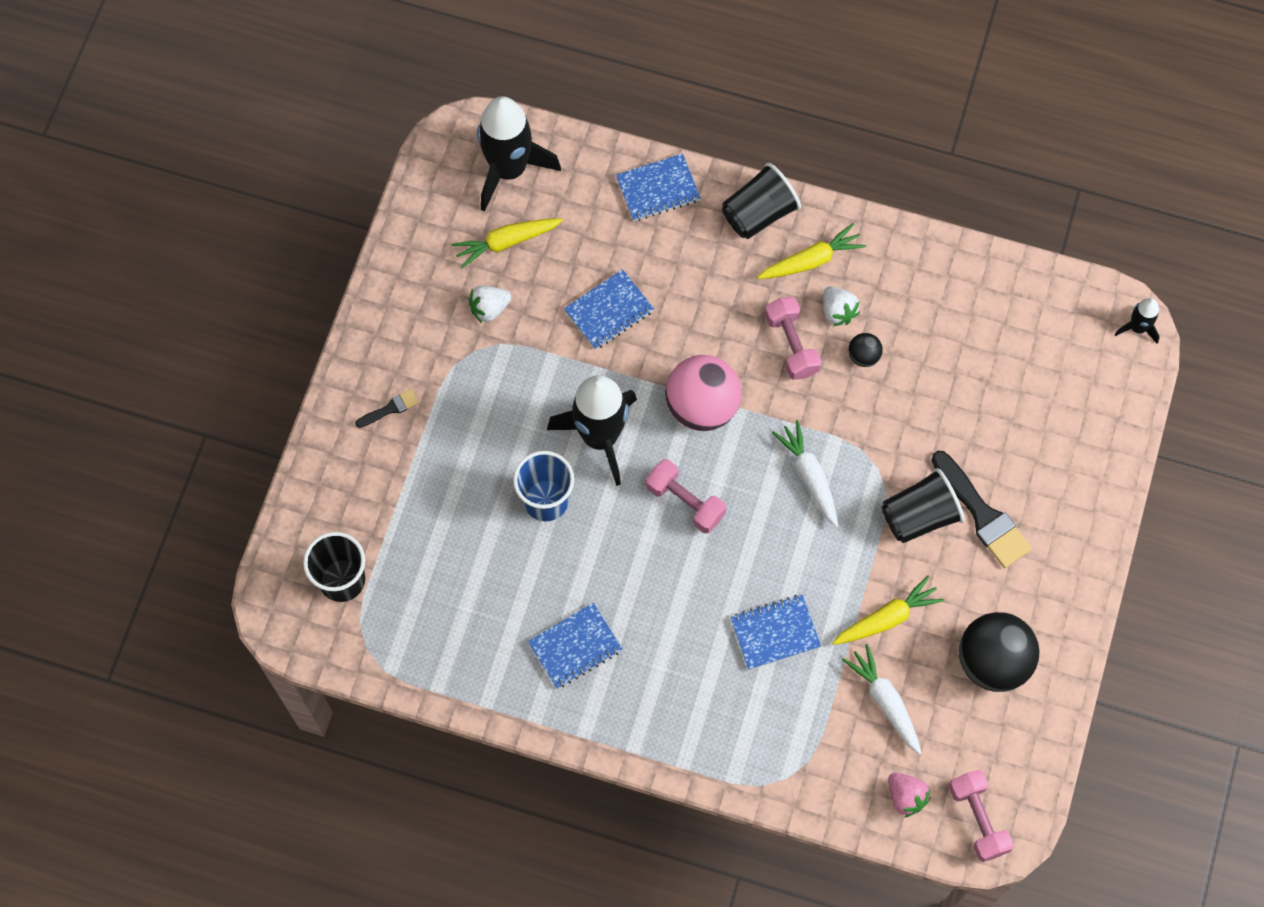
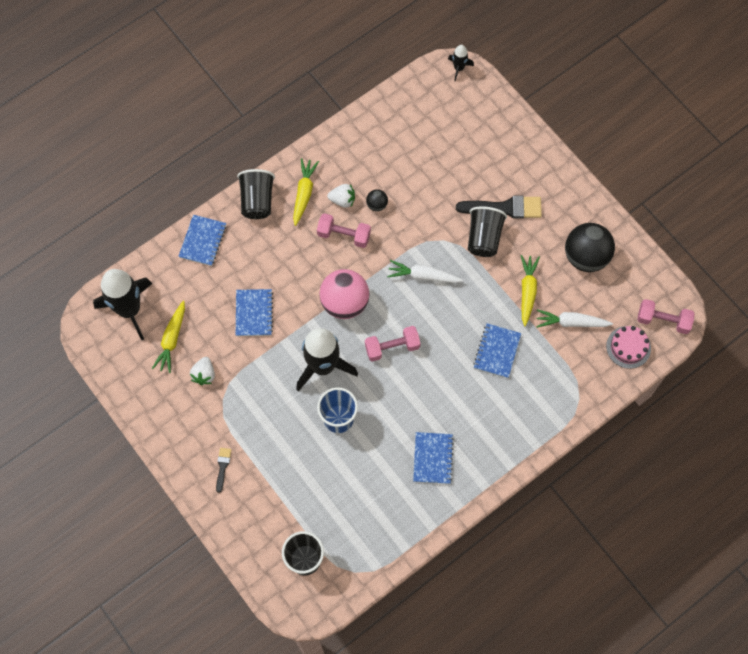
camera: 55 degrees left, 0 degrees up
(905, 797) = (628, 347): pink strawberry -> pink cake

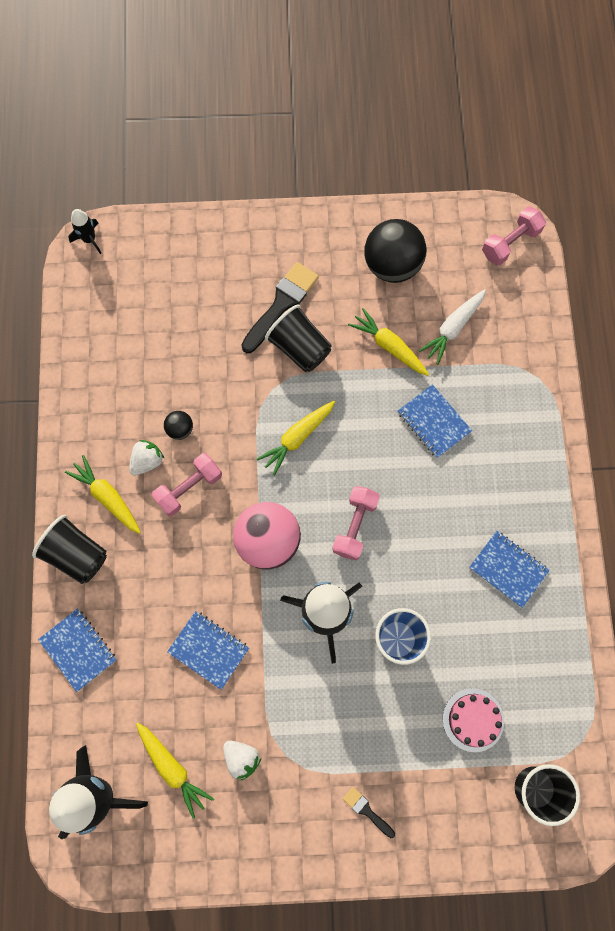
camera: 55 degrees left, 5 degrees up
(423, 276) = (297, 438): white carrot -> yellow carrot
(628, 347) = (516, 294): pink cake -> pink cake (473, 719)

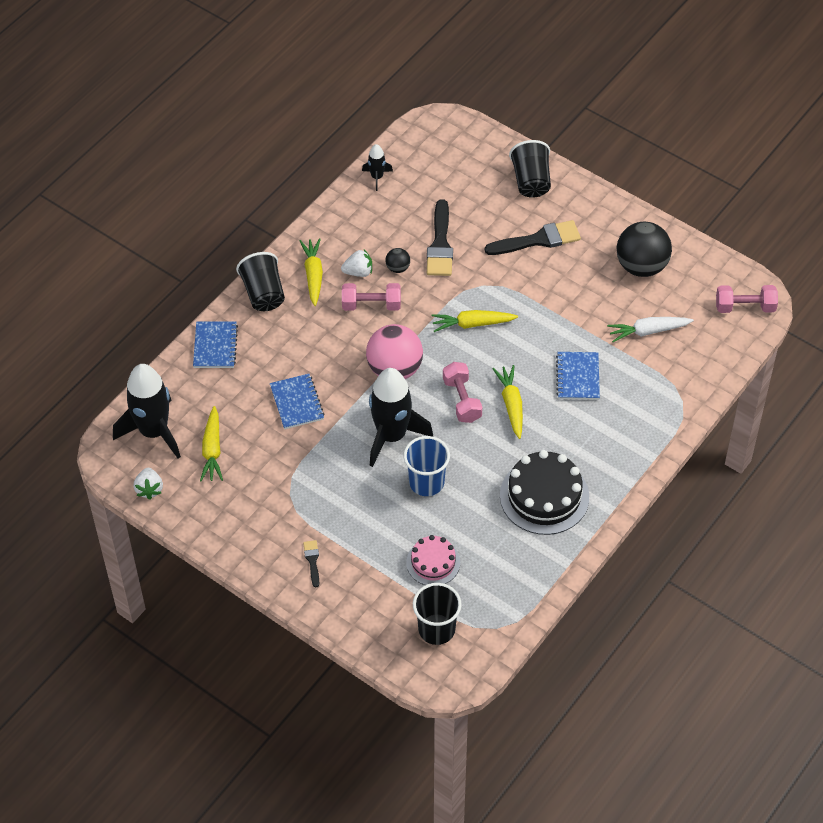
camera: 40 degrees right, 20 degrees down
(89, 239) = (442, 120): black rocket -> black rocket (377, 177)
(198, 374) = (440, 244): none -> black brush
(241, 758) = (260, 475): white strawberry -> white strawberry (149, 489)
(299, 348) = (525, 273): black cup -> black cup (531, 181)
(355, 526) = (462, 400): pink dumbbell -> pink dumbbell turned 75 degrees counterclockwise
(389, 346) = (590, 312): yellow carrot -> yellow carrot (511, 404)
(508, 569) = (544, 496): blue notebook -> black cake

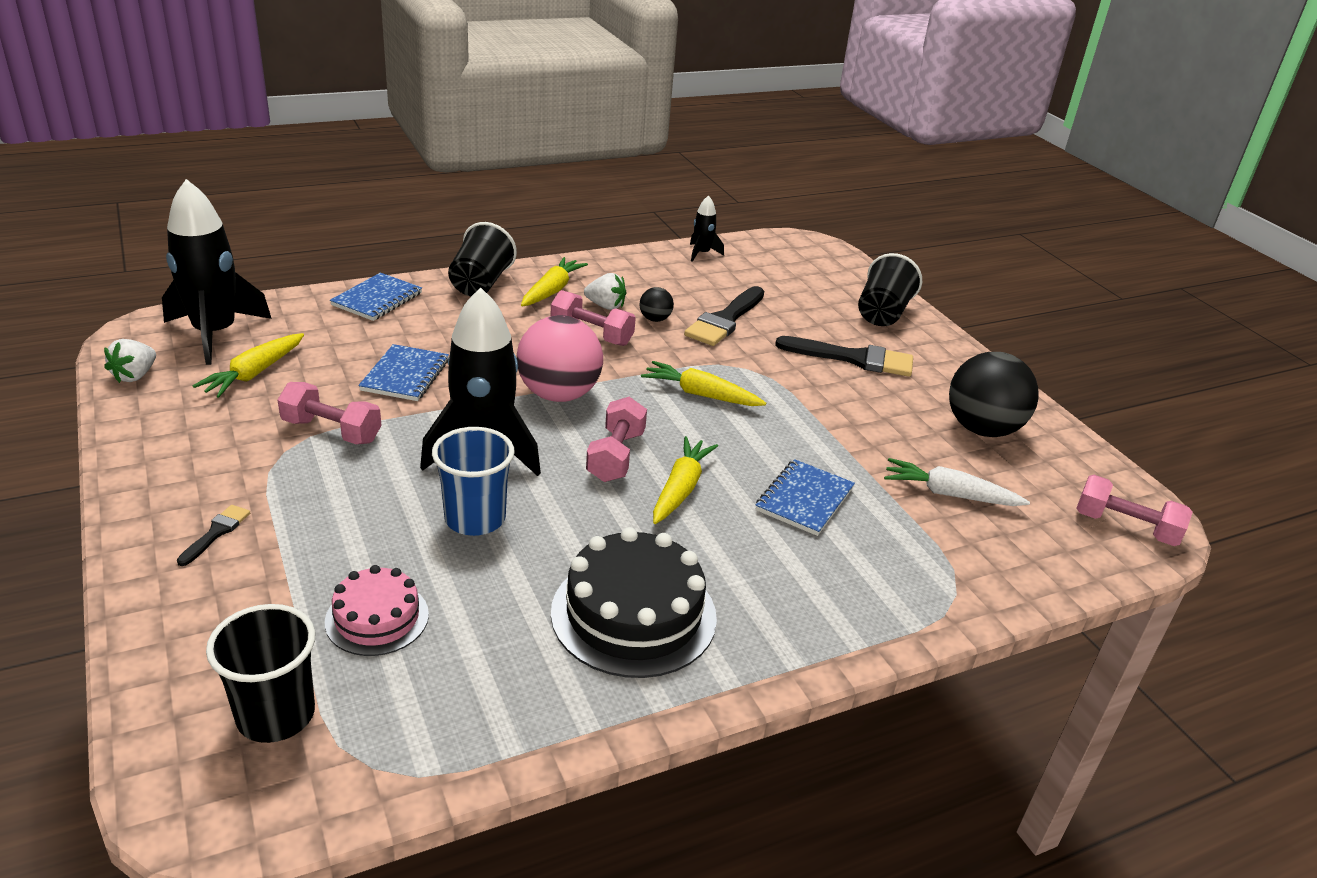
camera: 25 degrees right, 20 degrees down
(299, 467) = (331, 431): none -> pink dumbbell

